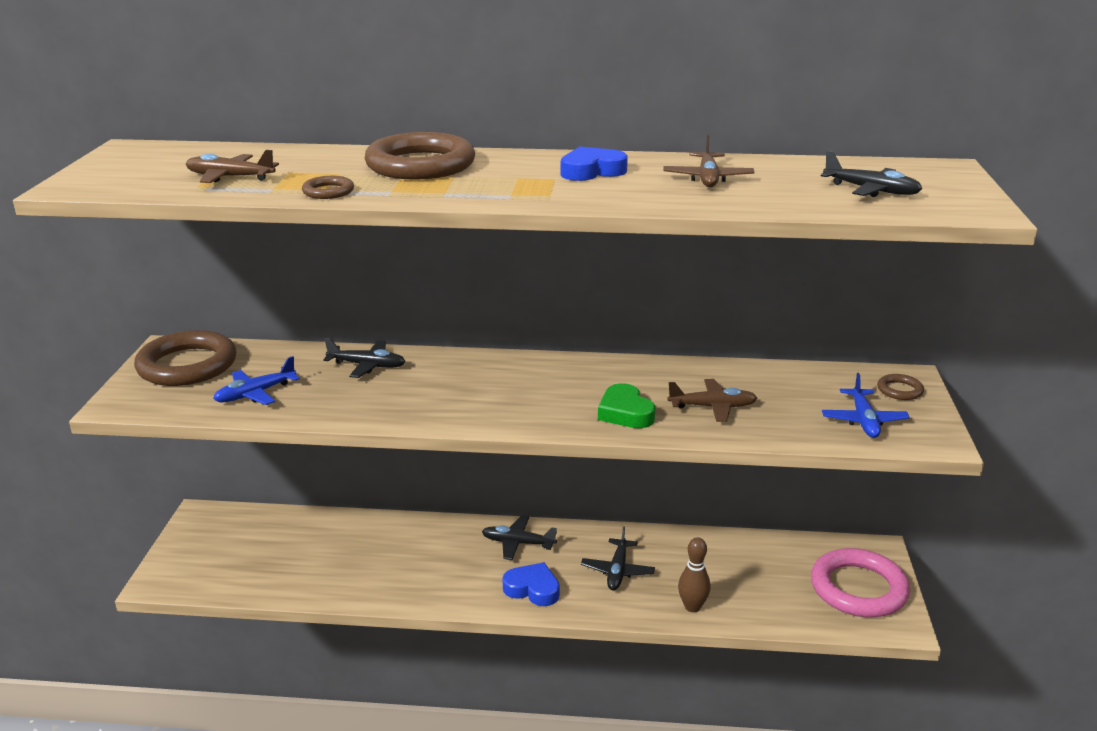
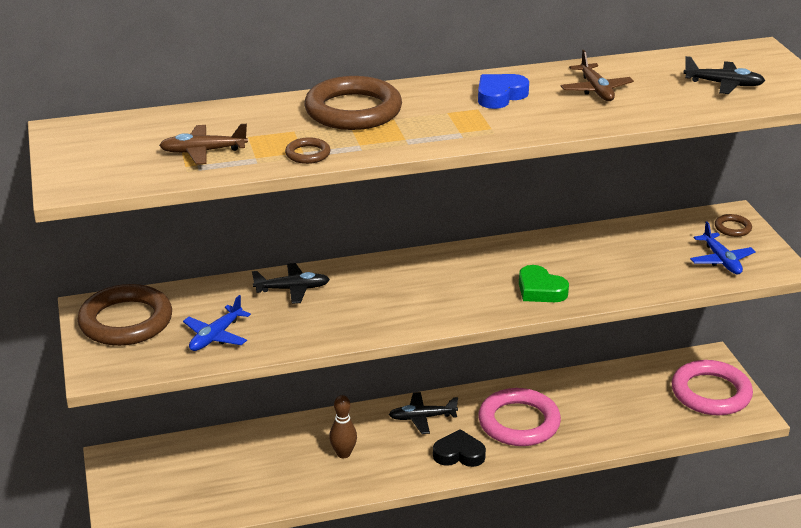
camera: 20 degrees left, 5 degrees up
(532, 589) = (459, 454): blue heart -> black heart
(617, 571) = (519, 422): black plane -> pink ring
(692, 607) = (594, 438): brown bowling pin -> brown bowling pin (343, 454)
(713, 407) = (604, 271): brown plane -> none

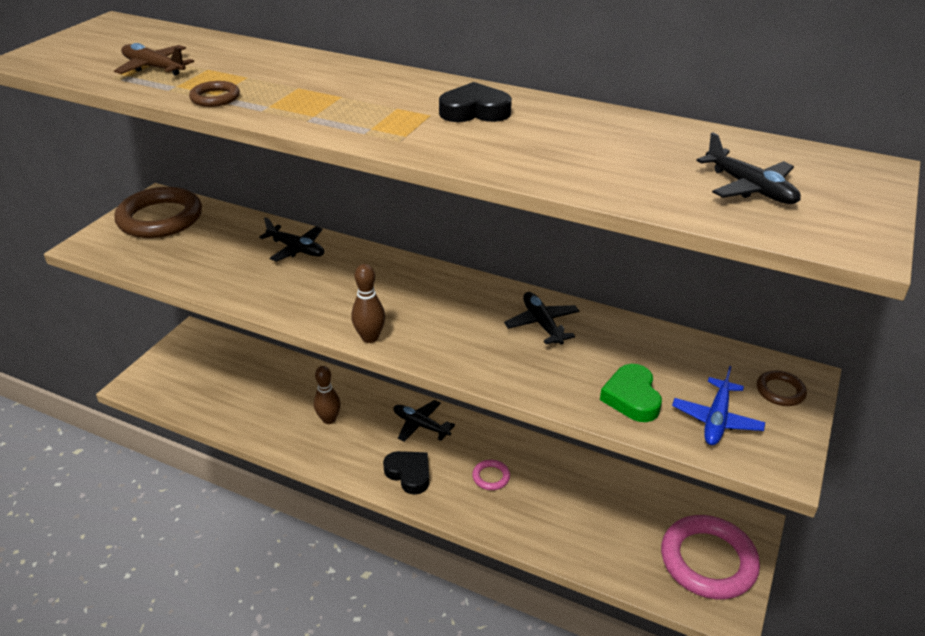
camera: 40 degrees right, 5 degrees up
(216, 336) = (191, 258): blue plane -> none
(353, 110) = (325, 78): brown ring -> none
(452, 319) = (370, 338): none -> brown bowling pin
(500, 96) = (474, 111): blue heart -> black heart
(519, 422) = (491, 477): pink ring -> pink ring, size x0.44
(540, 290) = (484, 352): green heart -> green heart (631, 398)
(550, 255) = (542, 324): none -> black plane
(596, 90) = (583, 140): brown plane -> none

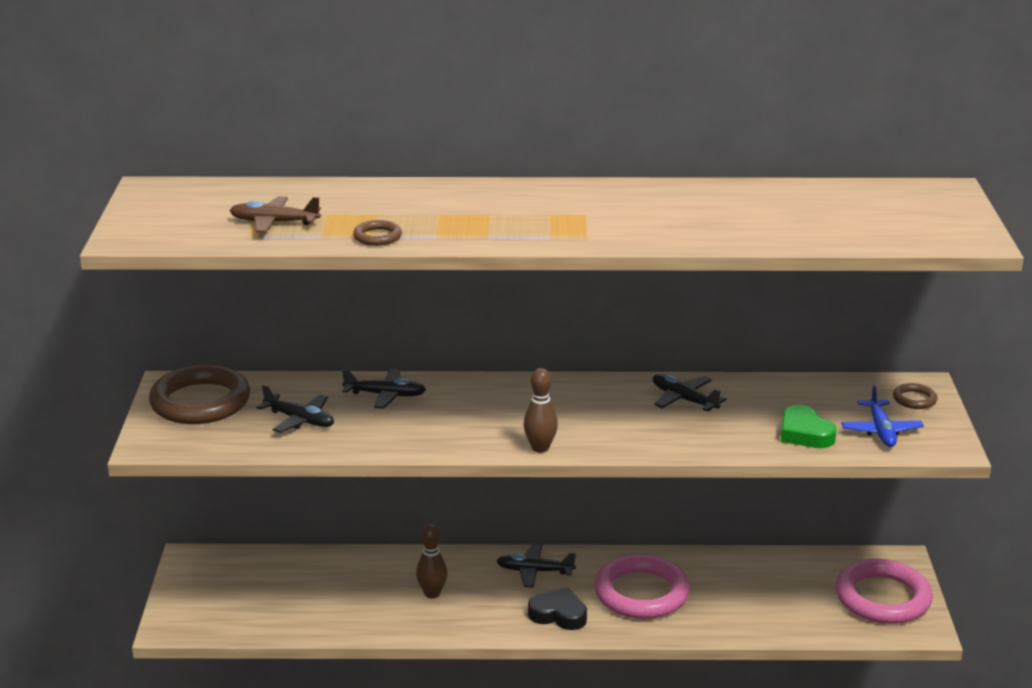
camera: 25 degrees left, 10 degrees down
(474, 111) = (618, 204): black heart -> none
(491, 477) = (641, 593): pink ring -> pink ring, size x2.28
(750, 188) = (879, 220): black plane -> black plane (300, 420)

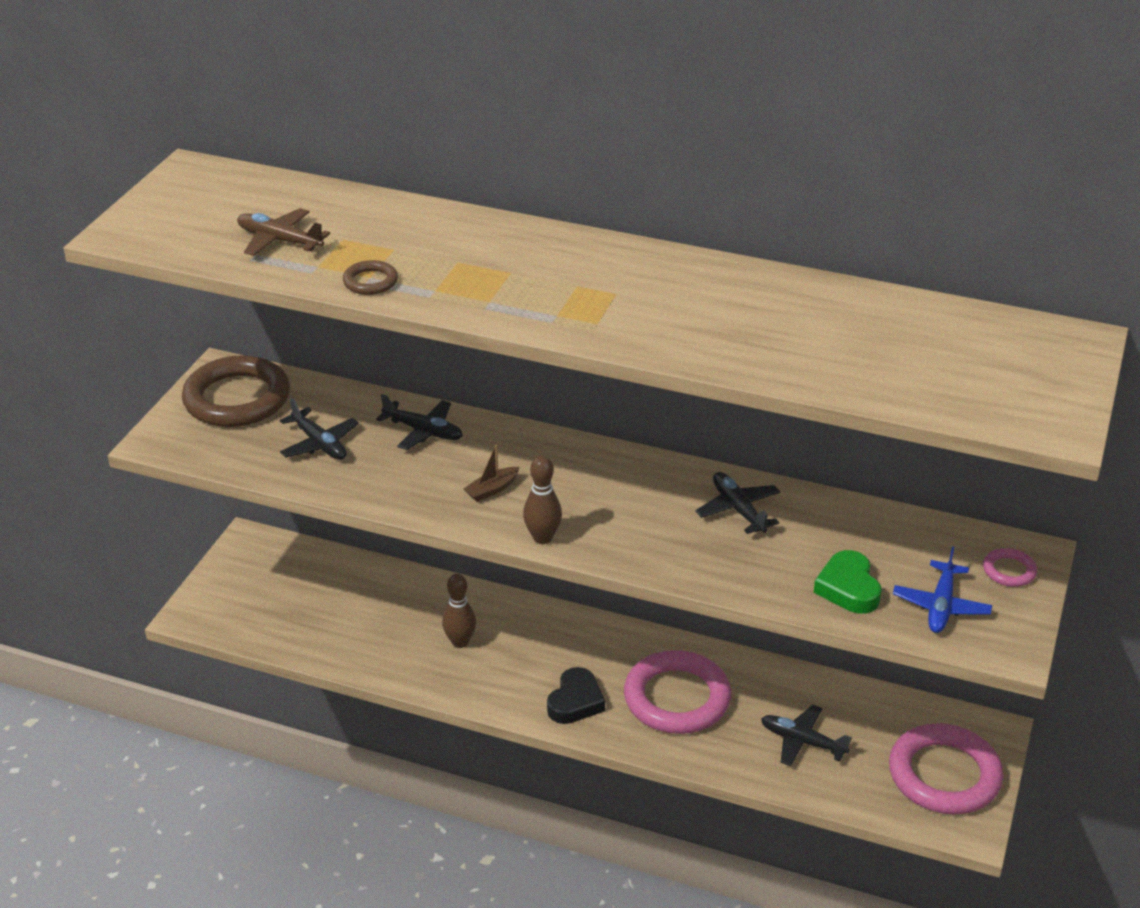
camera: 20 degrees right, 10 degrees up
(474, 424) = (492, 489): none -> brown boat
(534, 571) = (578, 642): black plane -> black plane (802, 741)
(558, 614) = (575, 701): black heart -> black heart turned 75 degrees clockwise
(914, 399) = (1009, 571): brown ring -> pink ring

